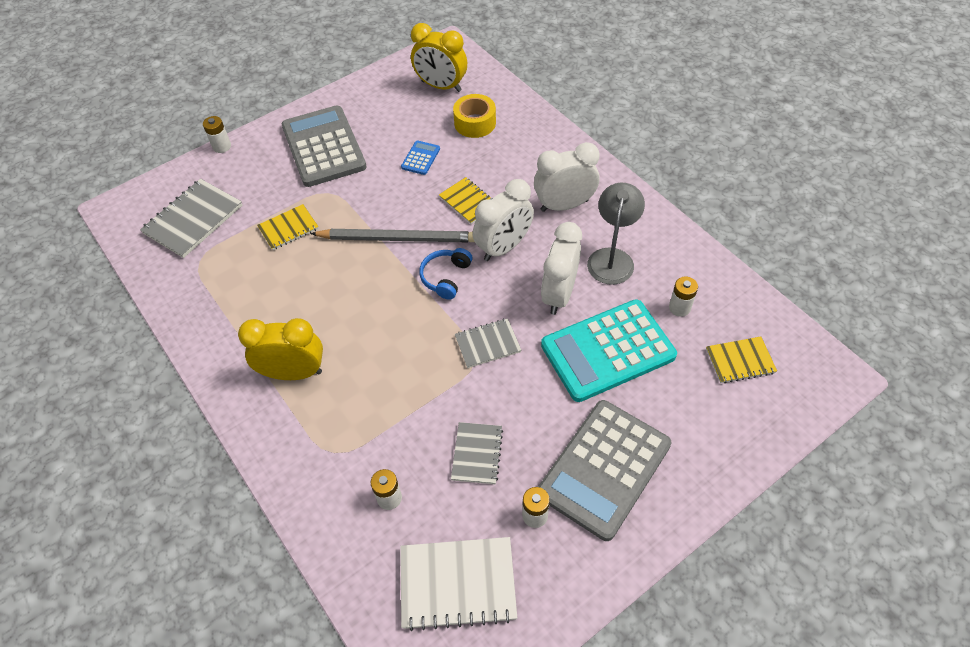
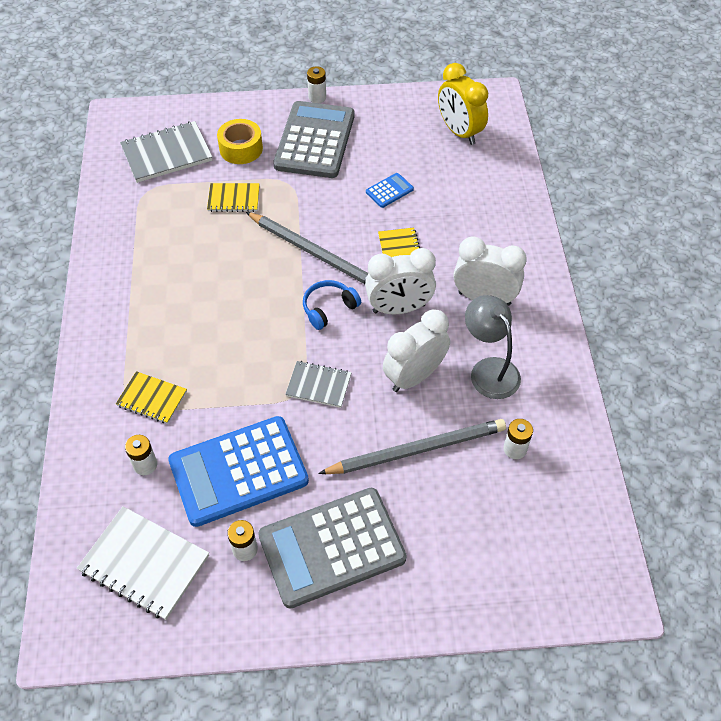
camera: 30 degrees right, 0 degrees up
(222, 146) = (233, 101): white battery -> white battery (317, 97)
(294, 373) = (149, 322): yellow clock -> none
(475, 123) = (463, 181): yellow tape -> yellow tape (241, 149)
(477, 454) = (238, 471): grey notebook -> blue calculator
(607, 350) = (417, 450): turquoise calculator -> grey pencil
(612, 258) = (489, 370): grey lamp -> grey lamp turned 75 degrees counterclockwise
(740, 361) = (531, 529): yellow notebook -> yellow notebook (152, 398)

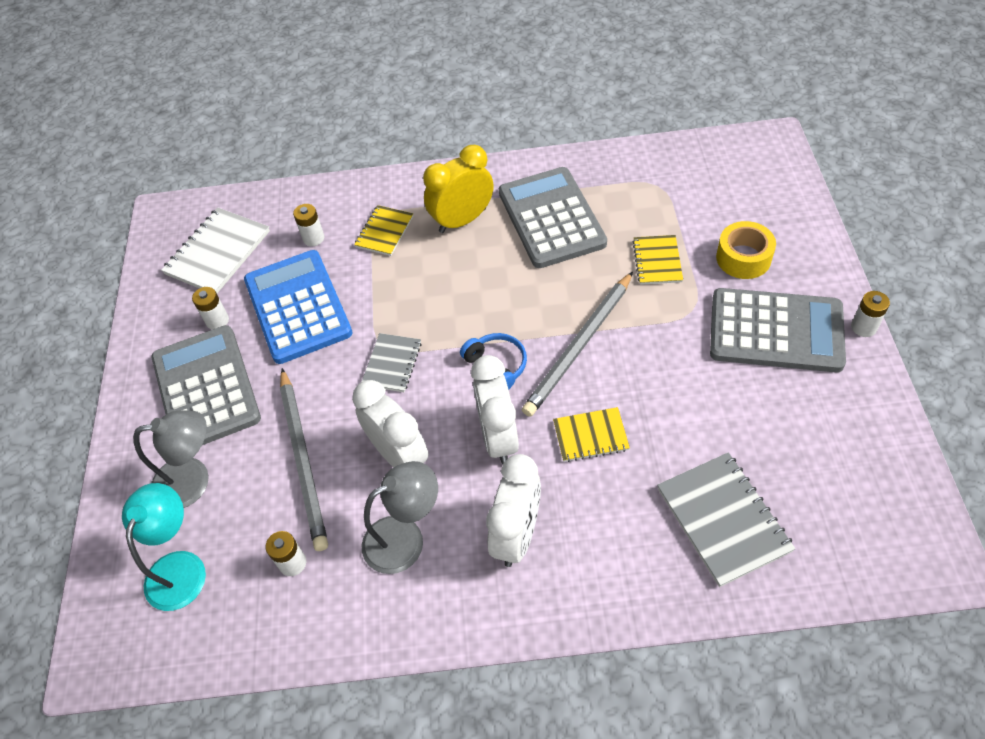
camera: 95 degrees right, 0 degrees up
(167, 154) = (719, 193): grey notebook -> grey notebook (723, 520)
(167, 265) = (551, 218): none -> grey calculator
(389, 191) = (697, 420): blue calculator -> none
(437, 542) = (193, 480): none -> grey lamp
(459, 132) = (838, 508): yellow clock -> yellow clock (462, 220)
(524, 540) = (180, 567): none -> turquoise lamp

